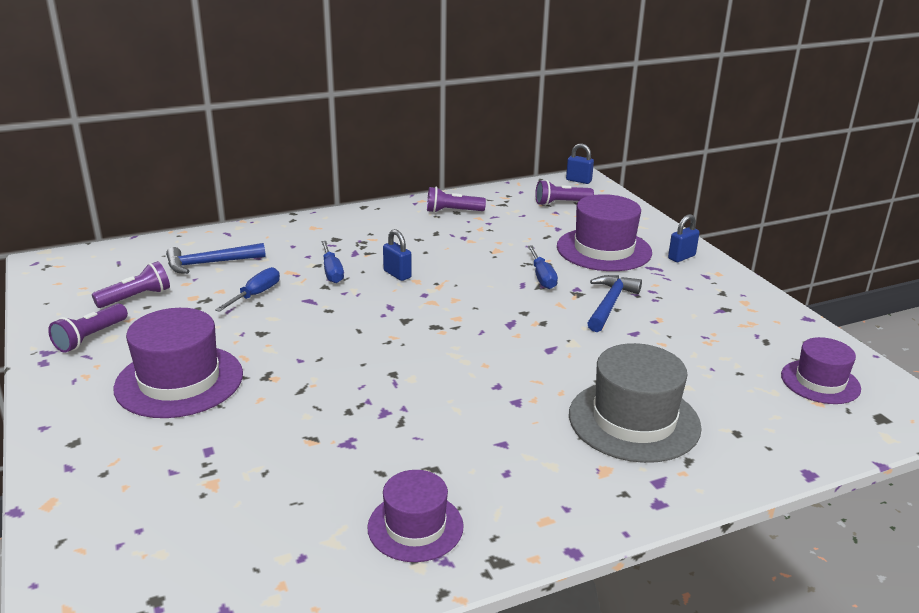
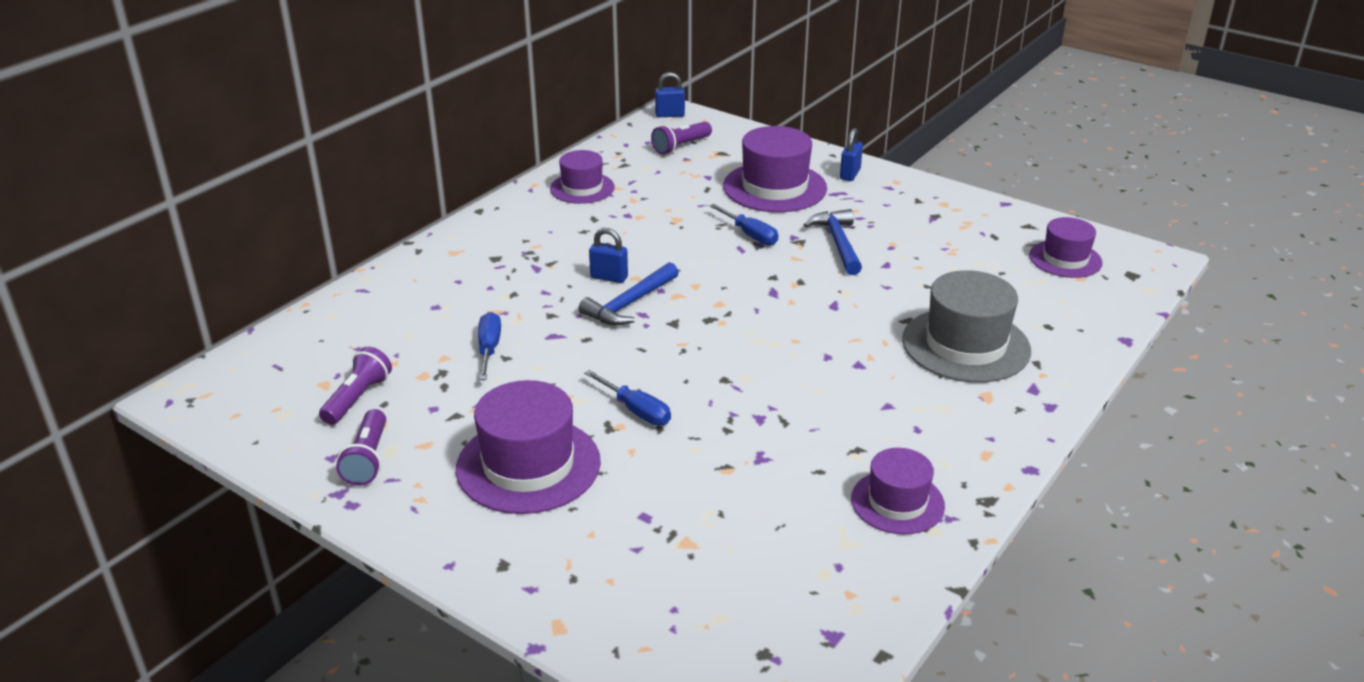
camera: 30 degrees left, 5 degrees up
(210, 263) = (390, 331): blue hammer -> blue hammer (629, 304)
(332, 271) = (538, 296): blue screwdriver -> blue screwdriver (636, 410)
(452, 211) = (582, 188): purple flashlight -> purple hat

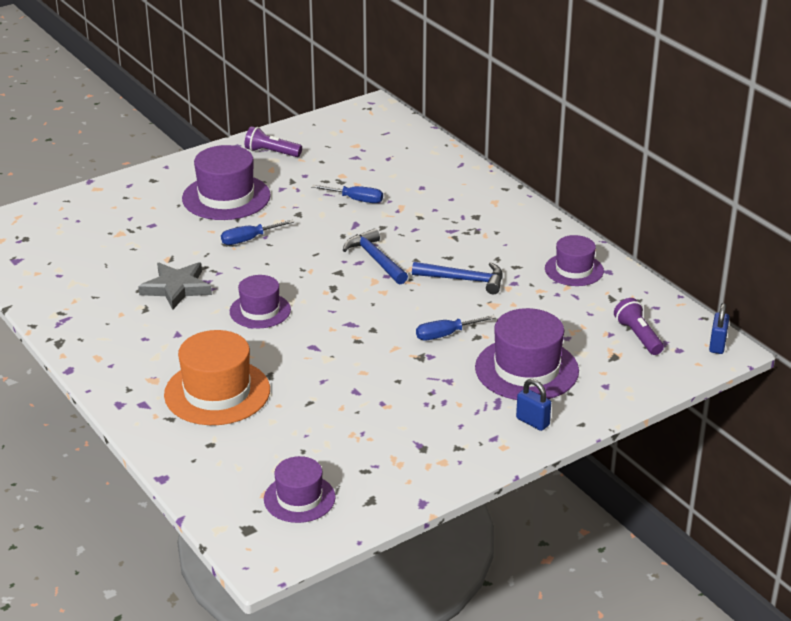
camera: 110 degrees right, 0 degrees up
(358, 398) = (333, 154): purple flashlight -> none
(609, 277) = (418, 257): blue padlock -> none
(792, 438) = (176, 288): none -> grey star
(838, 243) = (405, 376): blue hammer -> blue hammer (464, 280)
(897, 502) = (87, 309): purple hat -> purple hat (260, 311)
(966, 345) = (217, 392): grey hat -> orange hat

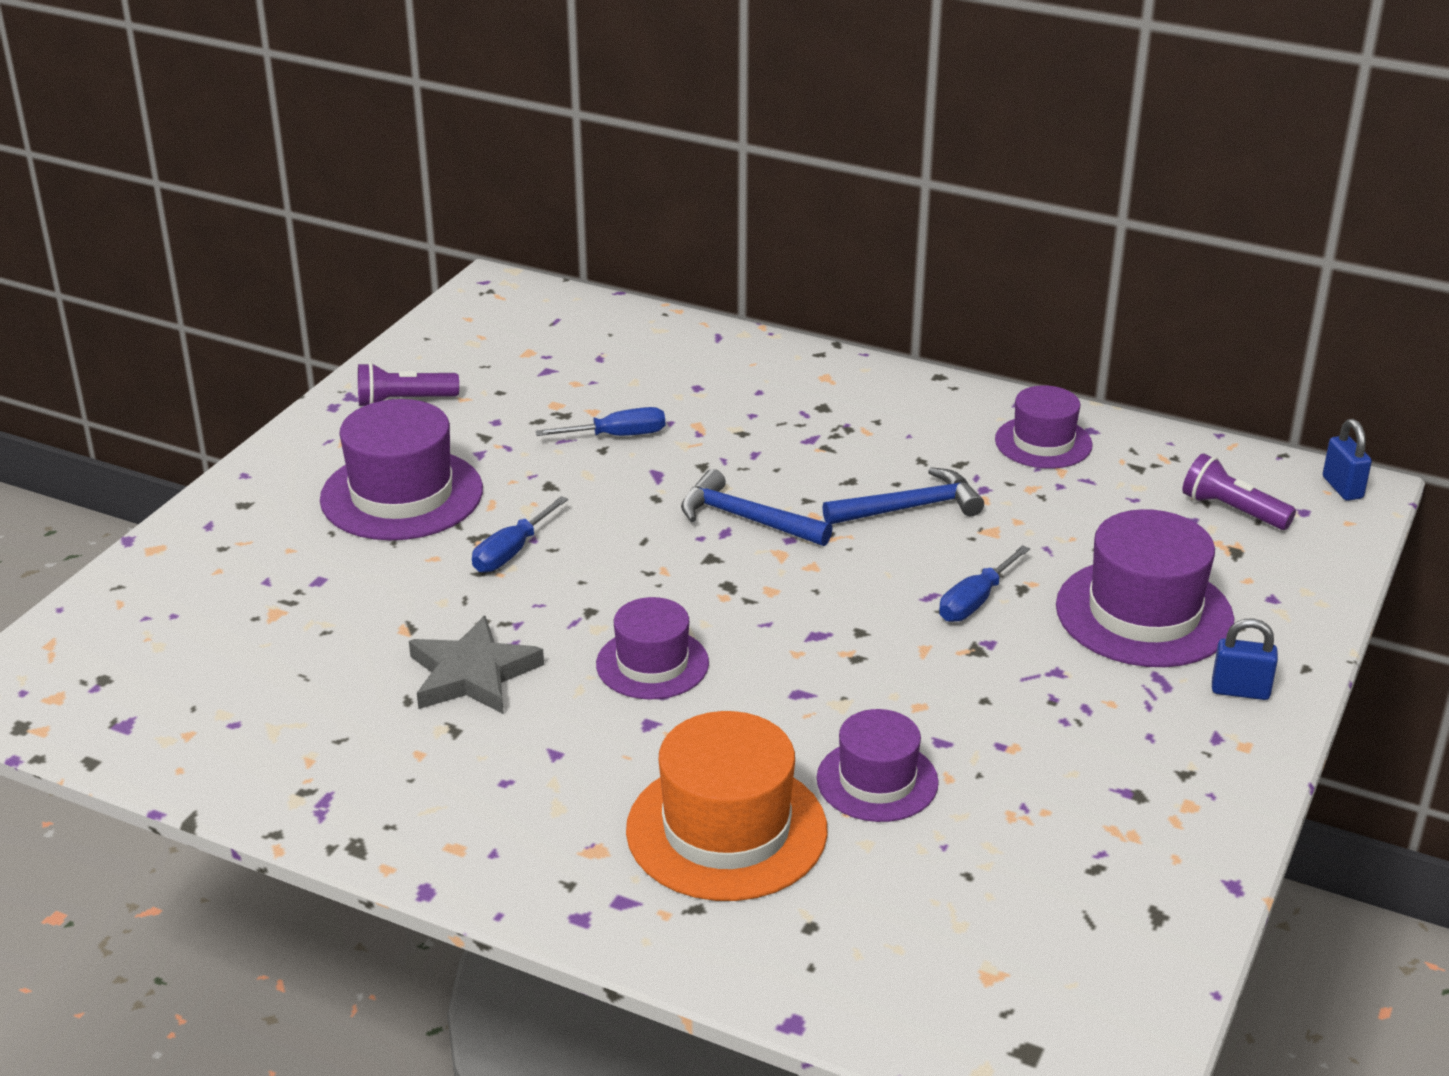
camera: 30 degrees left, 0 degrees up
(299, 498) = (1049, 960): purple hat -> purple hat (877, 780)

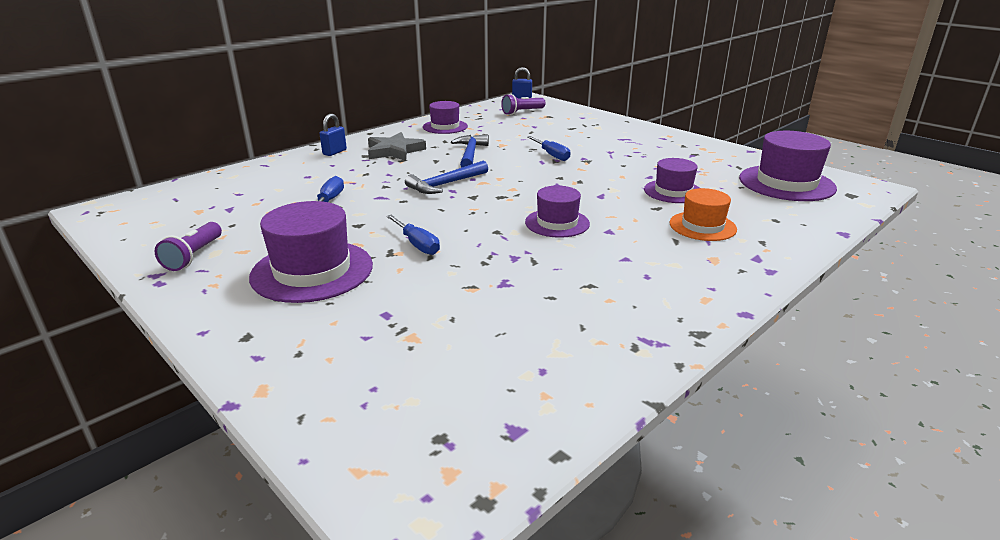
camera: 70 degrees left, 5 degrees down
(472, 674) = (536, 272): grey star -> grey star (394, 151)
(726, 830) = (702, 226): orange hat -> orange hat, size x0.62
(1144, 613) = (579, 133): purple hat -> purple hat (786, 183)
(1240, 691) = (636, 130): blue padlock -> blue padlock (334, 152)

